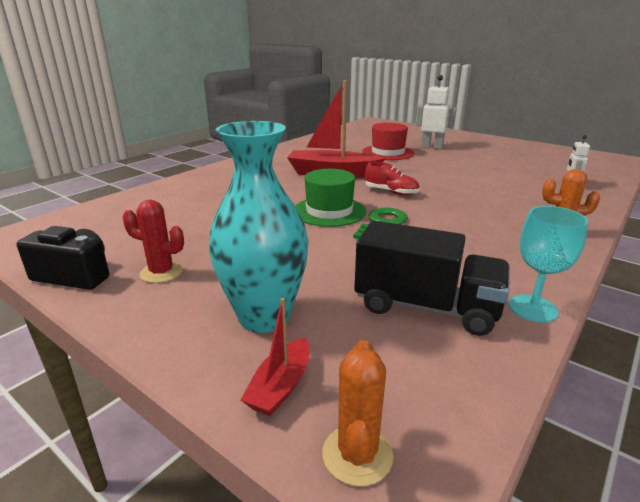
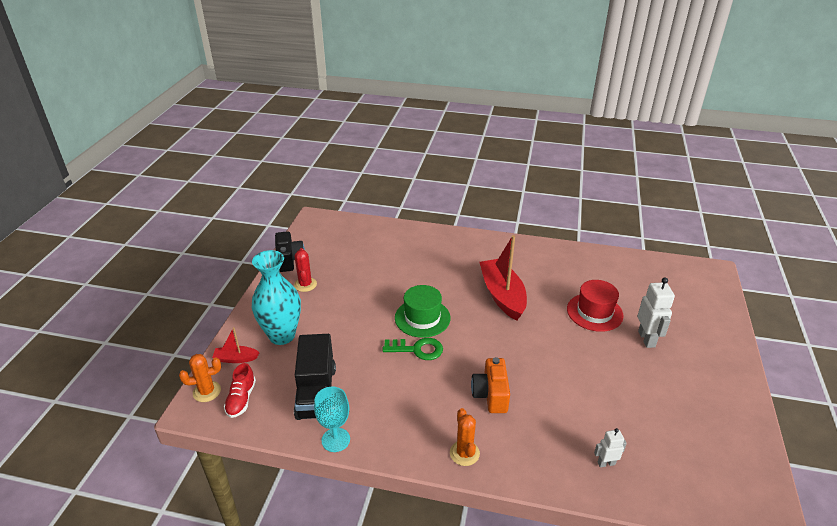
camera: 65 degrees right, 10 degrees up
(391, 192) = (484, 339): red shoe -> red shoe (241, 399)
(475, 205) = (491, 395): none -> orange camera

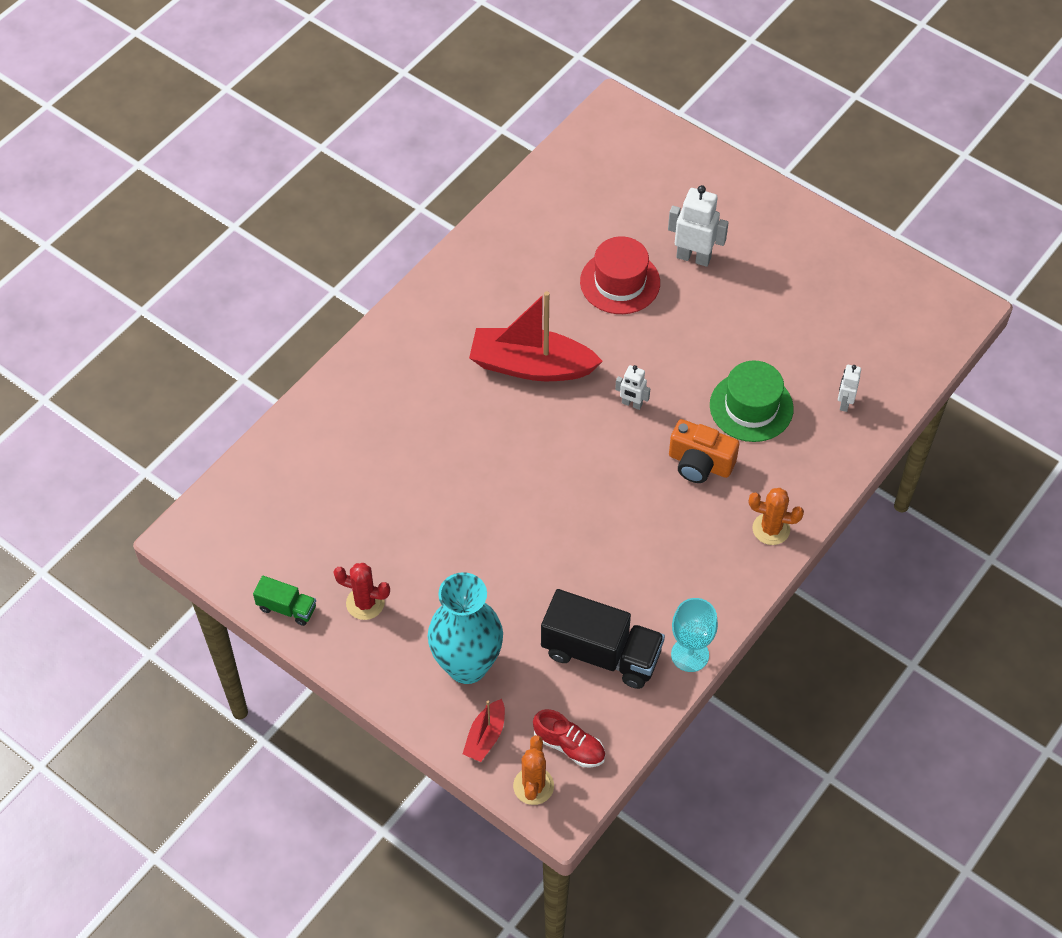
camera: 65 degrees left, 20 degrees up
(289, 260) = (287, 608): black camera -> green truck
(417, 349) = (582, 510): green key -> none
(422, 318) = (524, 479): green hat -> green hat (751, 407)
(510, 346) = (631, 404): none -> white robot

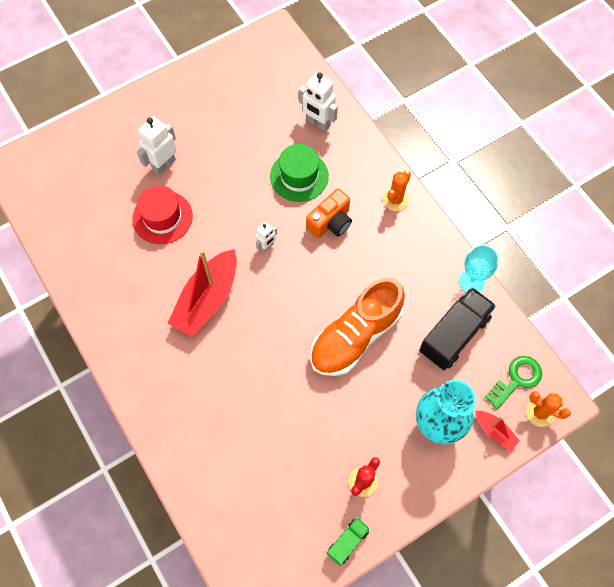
camera: 70 degrees left, 10 degrees up
(551, 539) = (355, 336): none -> orange shoe
(569, 746) = (516, 379): red shoe -> green key
(844, 403) = (318, 123): white robot -> white robot, size x1.75

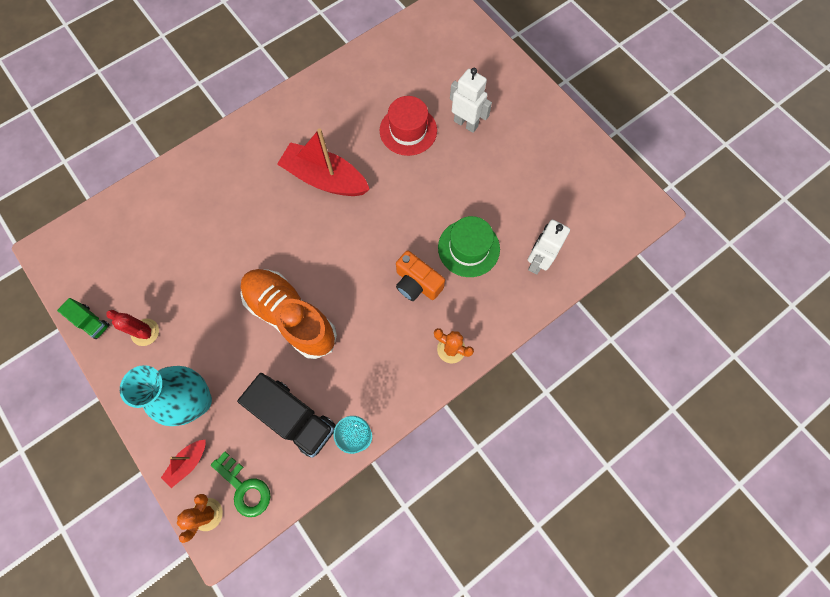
camera: 85 degrees right, 5 degrees up
(267, 246) = (384, 225): white robot -> none

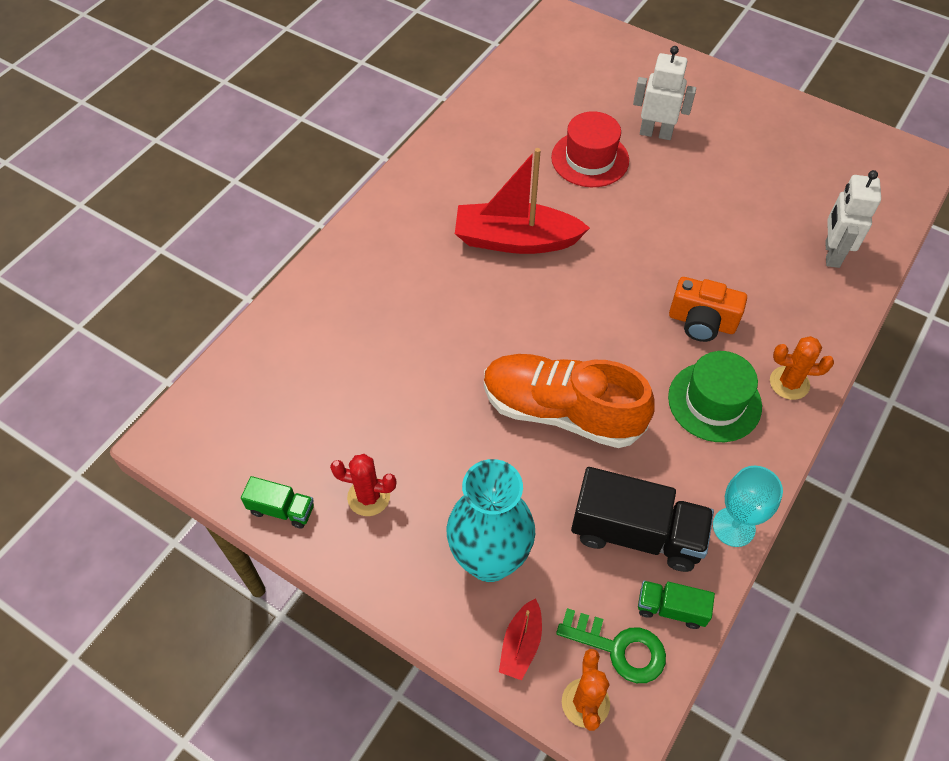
camera: 20 degrees left, 15 degrees down
(289, 475) = (671, 609): none -> green truck
(468, 248) = (741, 264): green hat -> green hat (714, 401)

